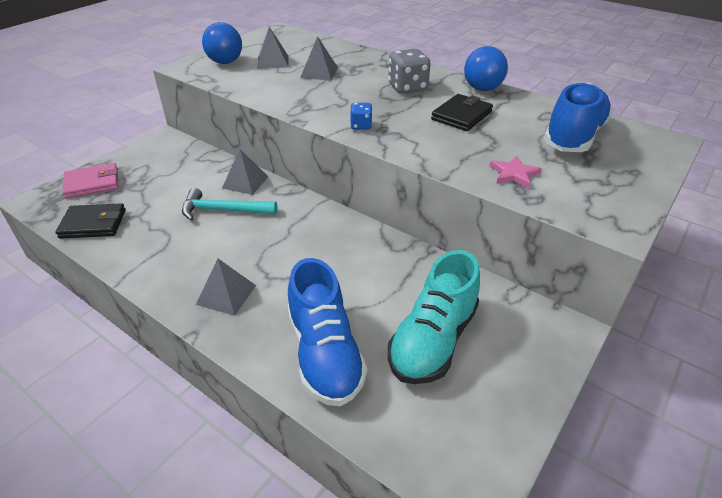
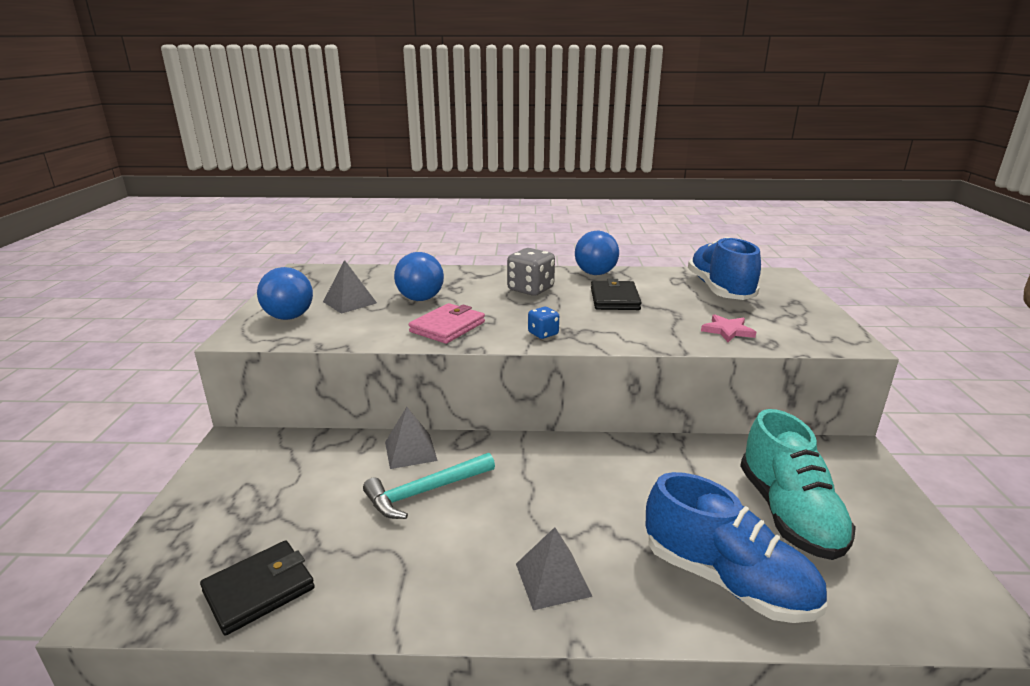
camera: 35 degrees left, 15 degrees down
(92, 183) = (187, 540): pink wallet -> pink wallet (447, 327)
(319, 72) = (420, 299): grey pyramid -> blue ball

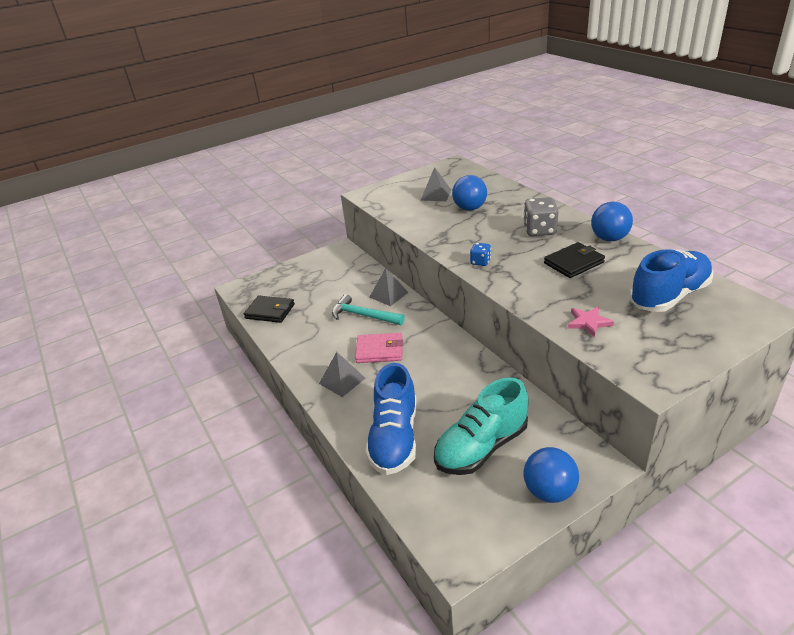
camera: 60 degrees right, 10 degrees up
(289, 317) = (397, 192): blue ball -> blue ball (549, 491)
(447, 327) = (446, 233): pink wallet -> pink wallet (379, 350)

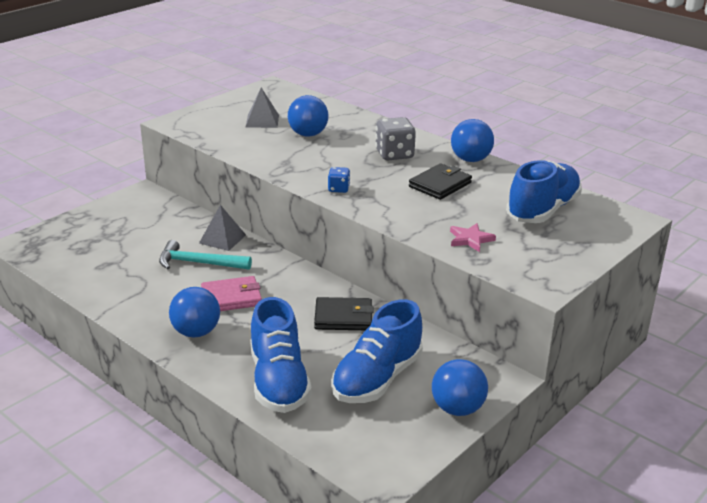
camera: 20 degrees left, 5 degrees down
(270, 311) = (74, 267): black wallet -> black wallet (343, 317)
(342, 381) = (196, 332): grey pyramid -> blue ball
(481, 447) = (377, 378): turquoise shoe -> blue shoe

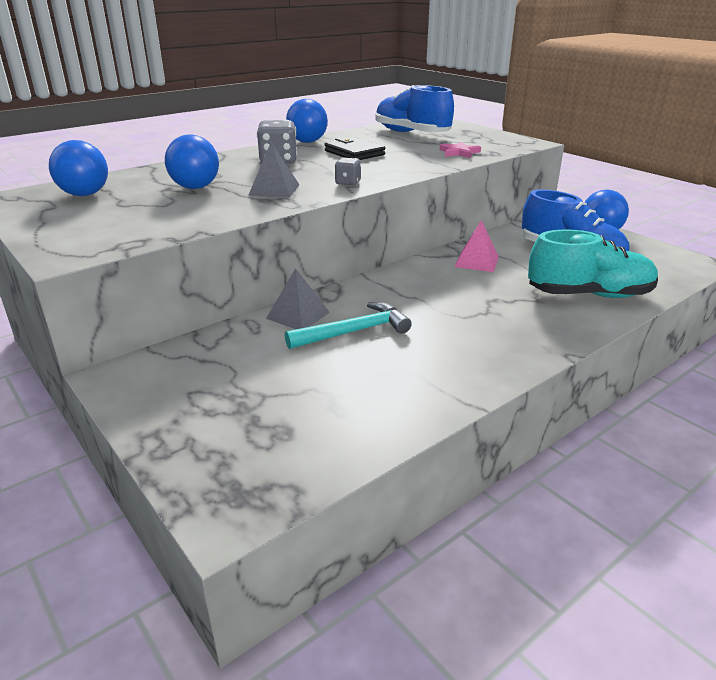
camera: 80 degrees left, 0 degrees up
(196, 332) = (511, 335): blue ball -> blue ball (85, 194)
(199, 263) = (354, 332): turquoise hammer -> turquoise hammer turned 135 degrees counterclockwise
(231, 298) = (438, 313): pink wallet -> none
(262, 121) = (127, 205): grey pyramid -> grey pyramid (274, 190)
(278, 381) = (589, 295): blue shoe -> turquoise shoe
(339, 189) = (348, 183): blue dice -> grey dice
(343, 317) = (476, 261): black wallet -> pink pyramid

